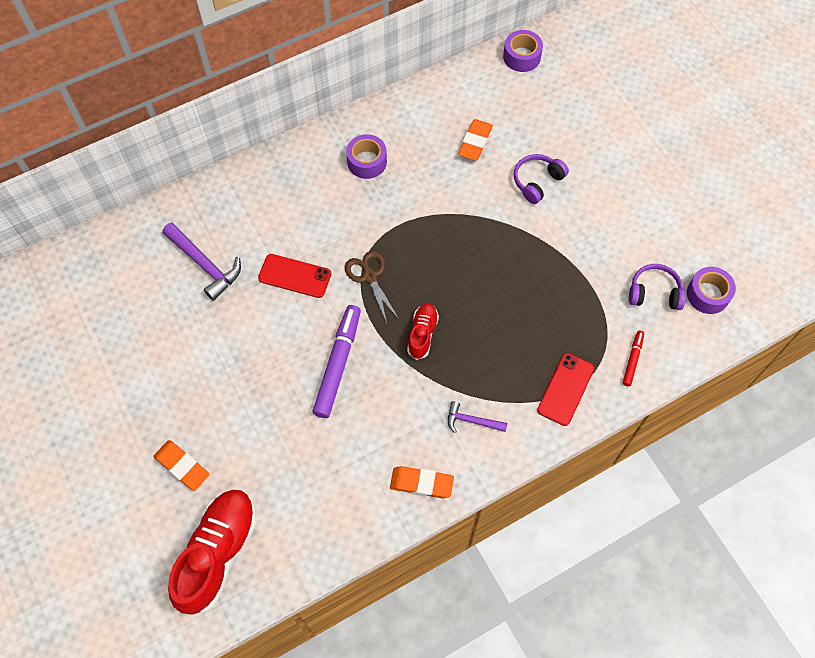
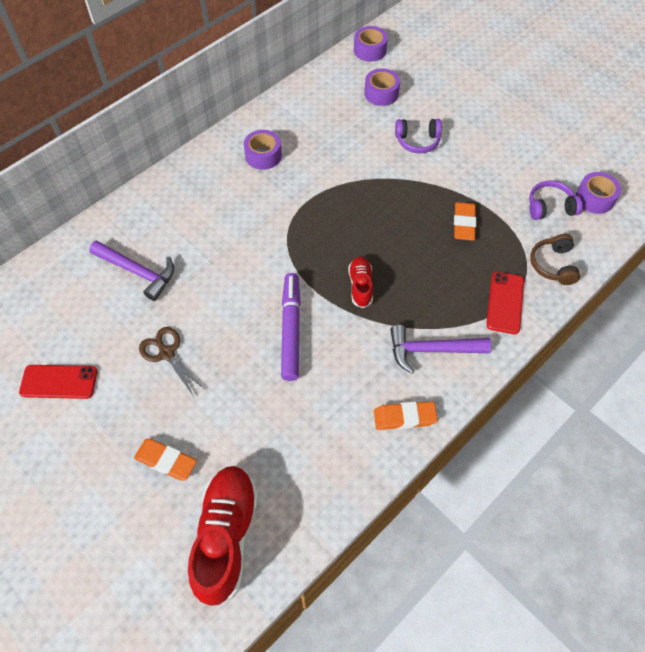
camera: 15 degrees left, 5 degrees down
(295, 276) = (226, 263): red phone -> red phone (59, 382)
(370, 276) = (296, 248): brown scissors -> brown scissors (167, 353)
(472, 421) = (432, 350): purple hammer -> purple hammer, size x1.69
(475, 142) = (353, 121): orange eraser -> orange eraser (464, 223)
(516, 114) = (381, 93): none -> purple tape
(537, 181) = (417, 141): purple headphones -> purple headphones turned 120 degrees counterclockwise
(632, 360) = (553, 265): red marker -> brown headphones

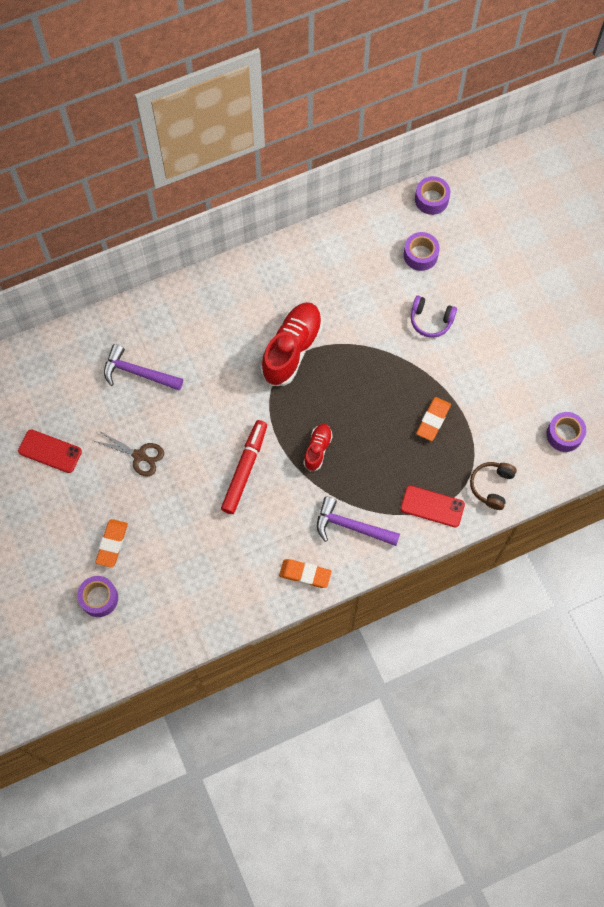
camera: 20 degrees right, 10 degrees up
(137, 272) = (138, 373): purple hammer -> purple hammer turned 150 degrees clockwise
(166, 461) = (112, 544): orange eraser -> orange eraser turned 60 degrees clockwise
(167, 353) = (139, 456): brown scissors -> brown scissors turned 135 degrees clockwise
(226, 536) = (137, 616): red shoe -> red shoe (292, 349)
(263, 155) = (284, 290): purple tape -> purple tape (99, 598)
(290, 330) = (244, 469): purple marker -> red marker
(505, 303) = (432, 506): red phone -> red phone turned 75 degrees clockwise
(550, 207) = (518, 429): purple headphones -> none

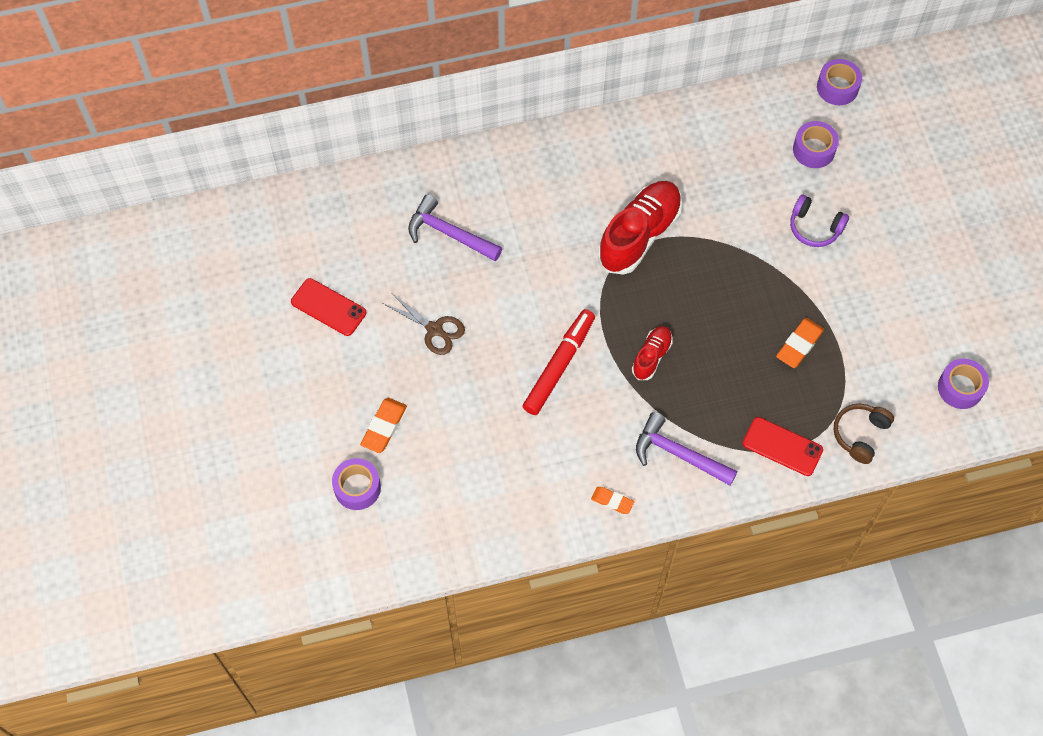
camera: 10 degrees right, 5 degrees down
(305, 574) = (612, 501): orange eraser -> orange eraser, size x0.66

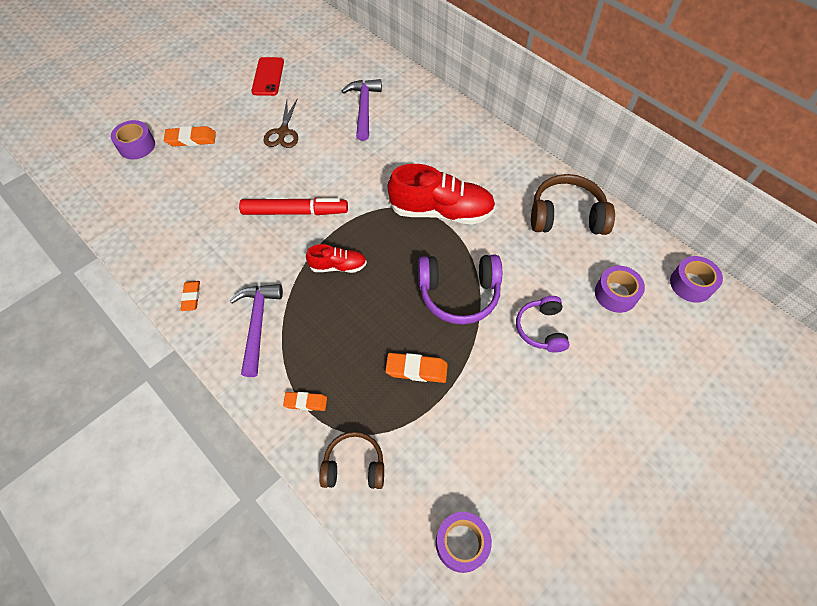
camera: 60 degrees right, 5 degrees down
(709, 134) = (566, 216): none -> brown headphones
(742, 271) = (458, 294): none -> purple headphones
(782, 446) = (305, 402): red phone -> orange eraser

